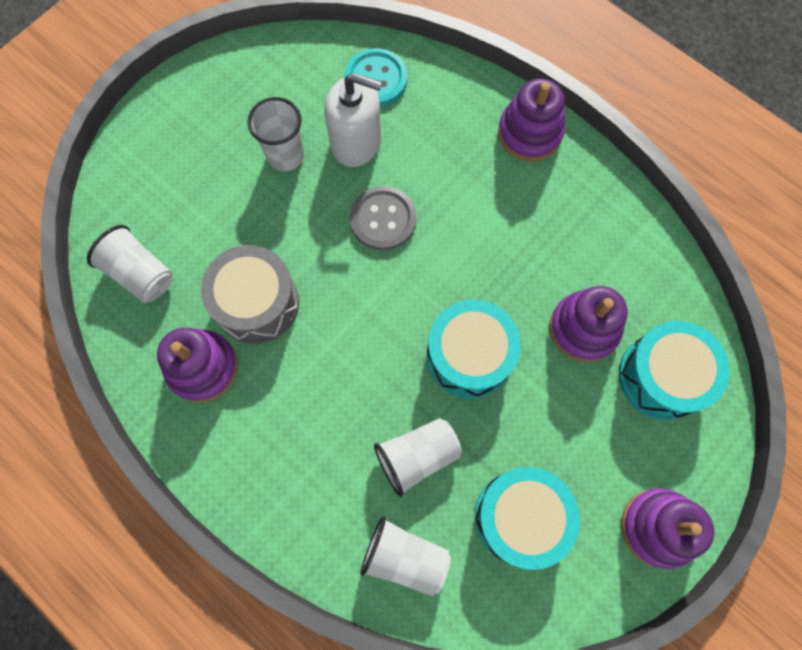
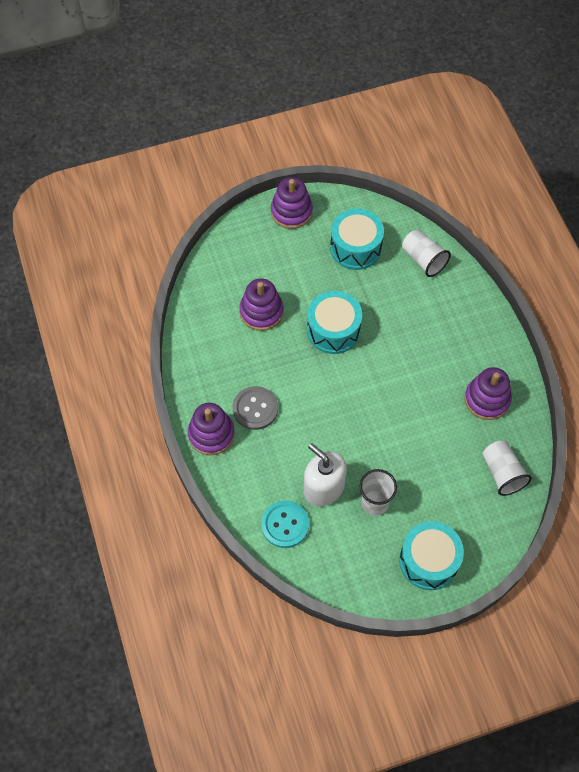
camera: 150 degrees left, 10 degrees down
(257, 303) = (438, 419): grey drum -> none
(383, 219) = (336, 429): grey button -> grey button (255, 409)
(417, 456) = (391, 298): white cup -> none
(661, 376) = (238, 270): turquoise drum -> turquoise drum (428, 561)

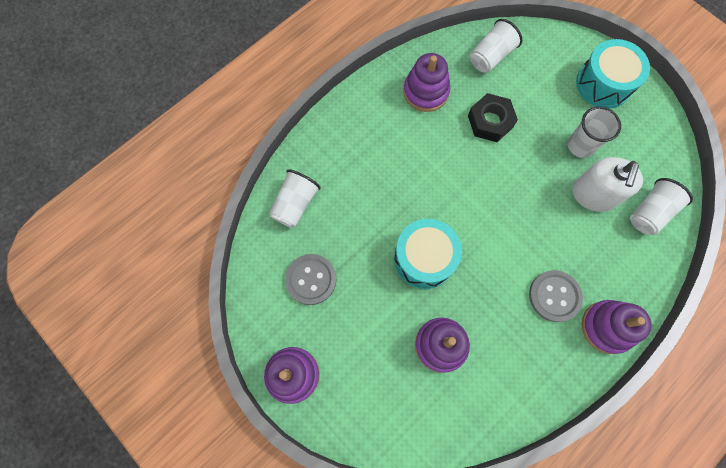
camera: 115 degrees left, 10 degrees up
(285, 525) = (649, 212): turquoise button -> white cup
(355, 248) = (311, 279): turquoise drum -> grey button
(433, 438) = (490, 121): none -> black nut

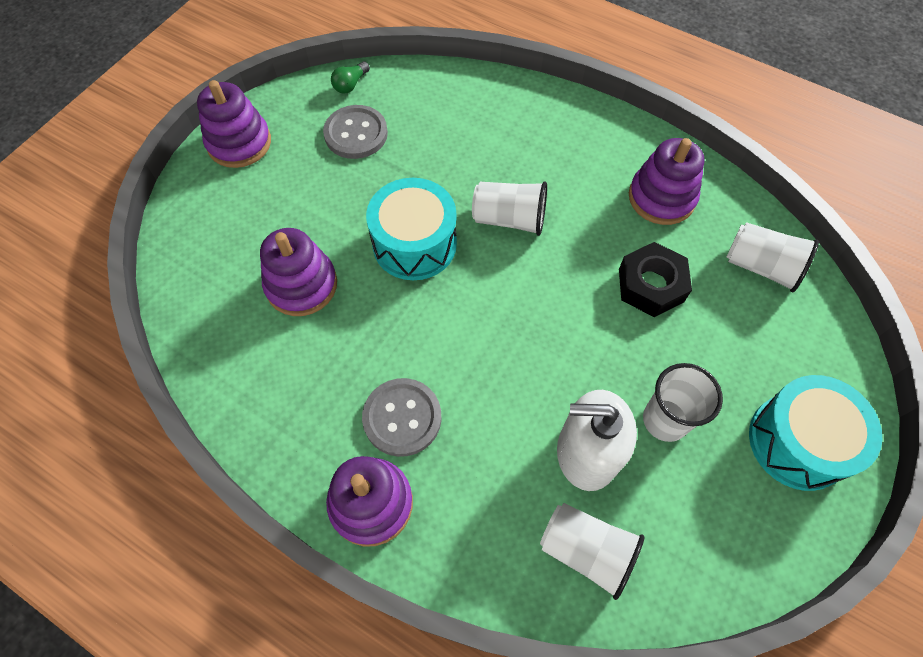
camera: 75 degrees right, 10 degrees down
(257, 274) = (350, 84): none -> green light bulb
(295, 204) = (446, 98): white cup -> white cup (509, 219)

